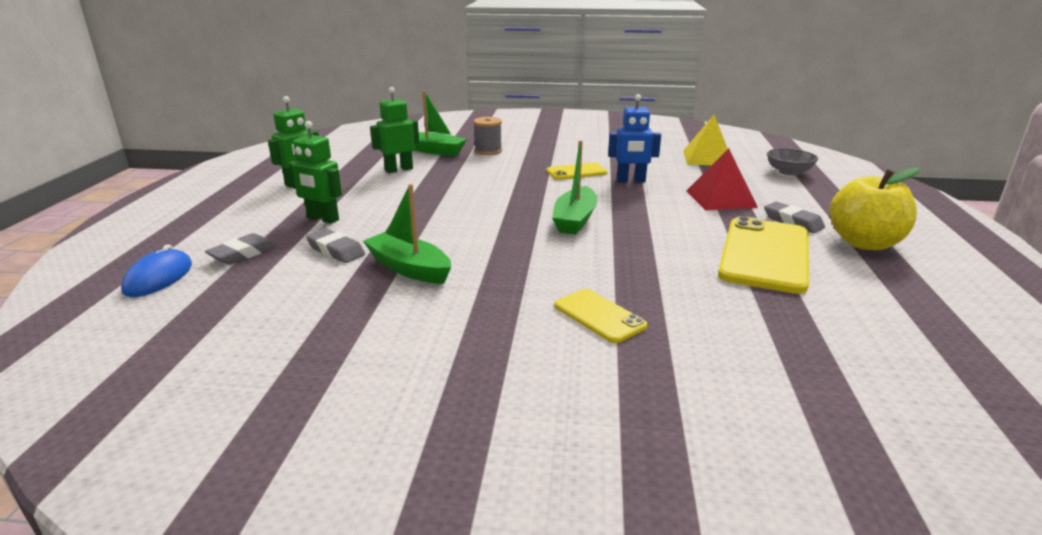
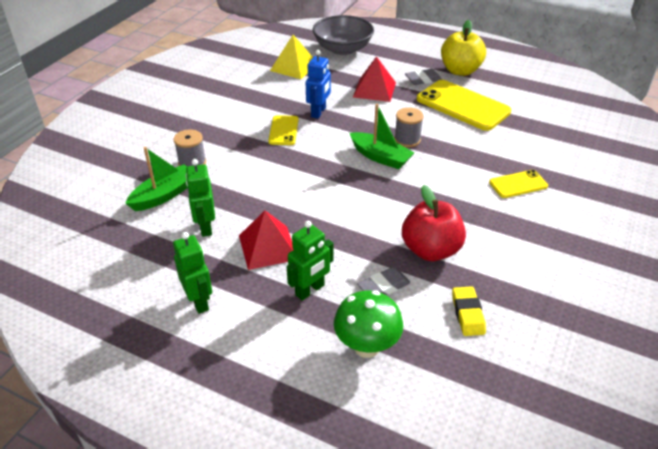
camera: 70 degrees left, 15 degrees up
(158, 278) = (396, 404): blue mouse -> none
(243, 254) = (366, 346): grey eraser -> green mushroom
(297, 303) = (467, 314): none -> yellow eraser
(380, 194) = (268, 247): none -> red pyramid
(409, 268) = (430, 250): green boat -> red apple
(629, 229) = (407, 140): none -> grey spool
(788, 172) = (343, 49): grey bowl -> grey bowl, size x1.77

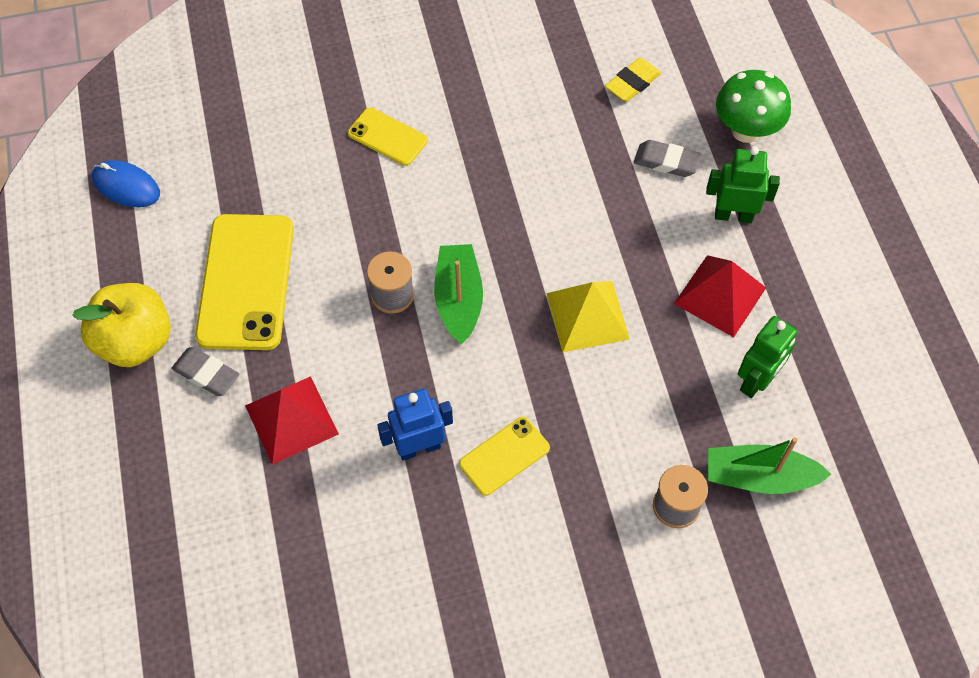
camera: 130 degrees left, 20 degrees up
(199, 301) = (844, 294): green robot -> none
(294, 67) = (314, 593): yellow pyramid -> yellow pyramid (587, 316)
(343, 49) = (187, 564): grey bowl -> none
(430, 250) = (577, 154): red apple -> none
(558, 96) = (126, 186): none -> blue mouse

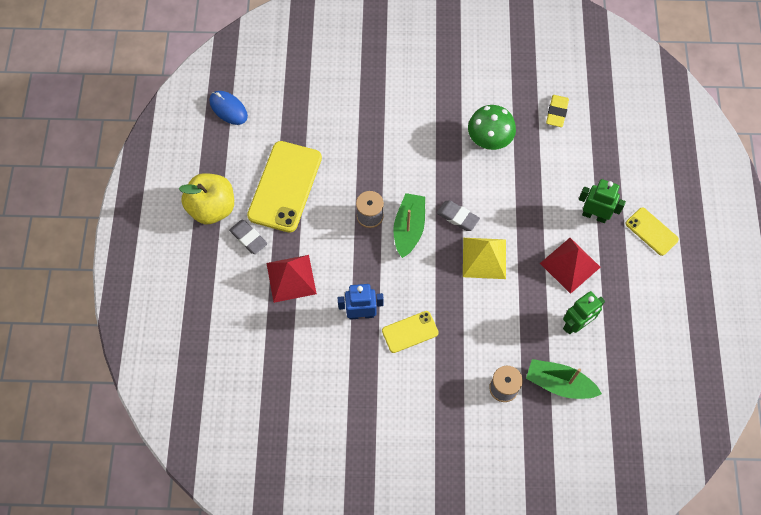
camera: 15 degrees right, 5 degrees up
(387, 137) = (393, 113): yellow phone -> yellow phone (651, 231)
(632, 83) = (556, 112): yellow eraser -> yellow eraser turned 45 degrees counterclockwise
(666, 162) = (562, 170): grey eraser -> grey eraser (457, 217)
(745, 131) = (619, 161): green mushroom -> green mushroom (489, 141)

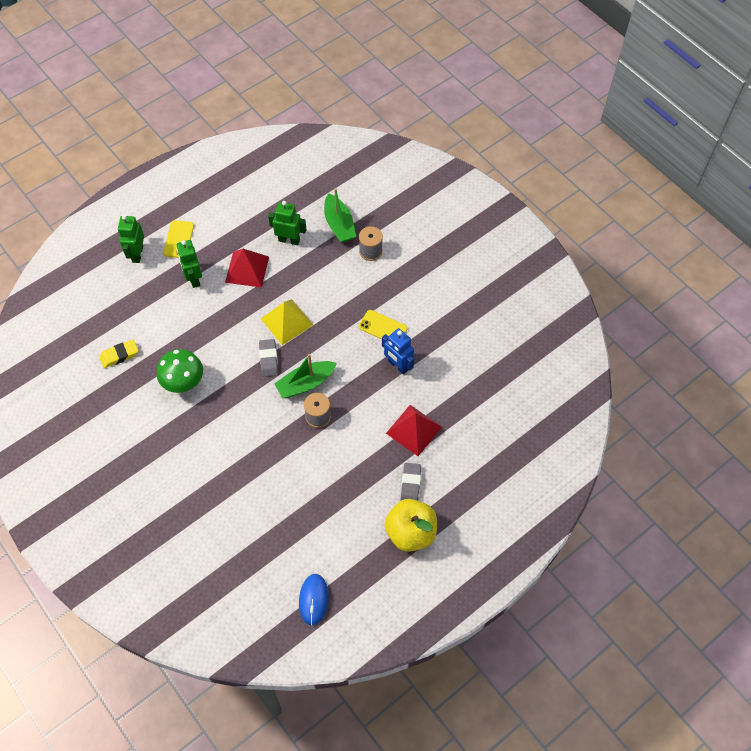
camera: 130 degrees left, 5 degrees down
(285, 186) = (346, 494): yellow phone -> none
(659, 188) = (137, 254): none -> green robot

